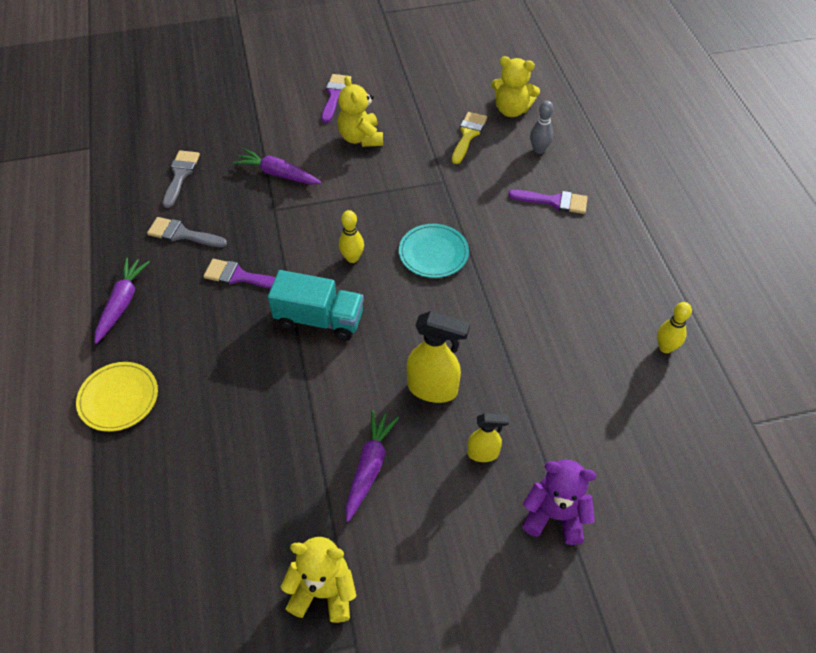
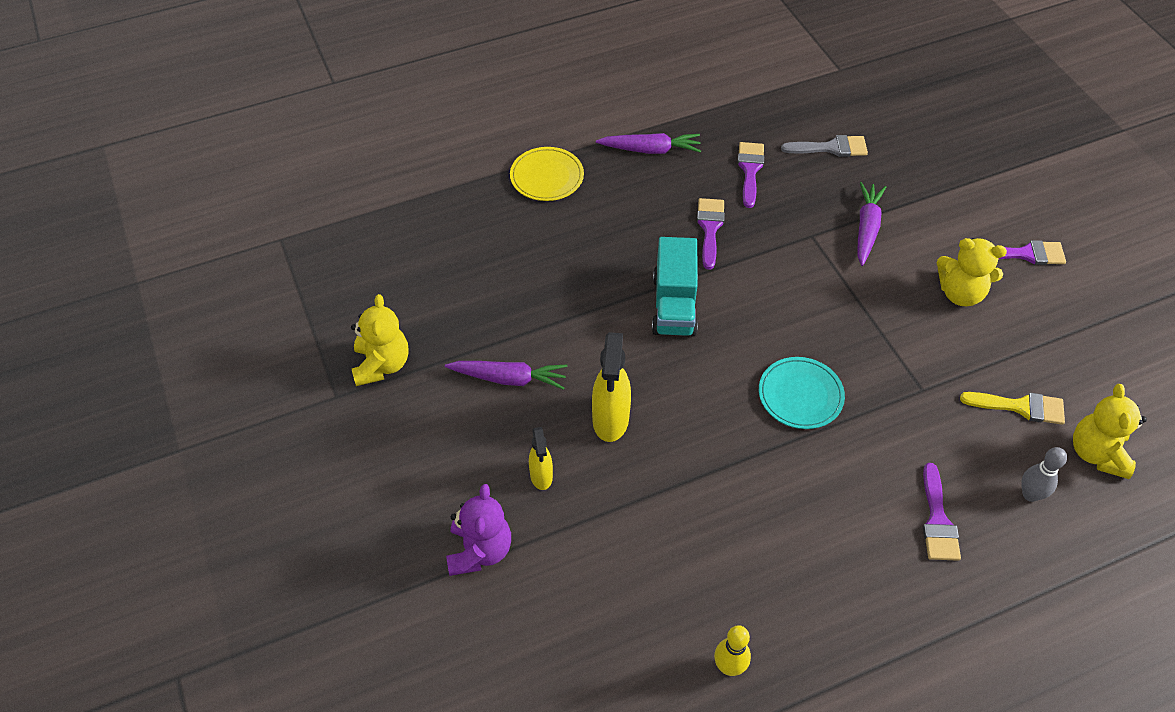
camera: 80 degrees right, 0 degrees up
(182, 234) = (750, 170): grey brush -> purple brush
(352, 258) = (766, 318): yellow bowling pin -> none
(361, 138) = (960, 293): yellow teddy bear -> yellow teddy bear turned 135 degrees counterclockwise

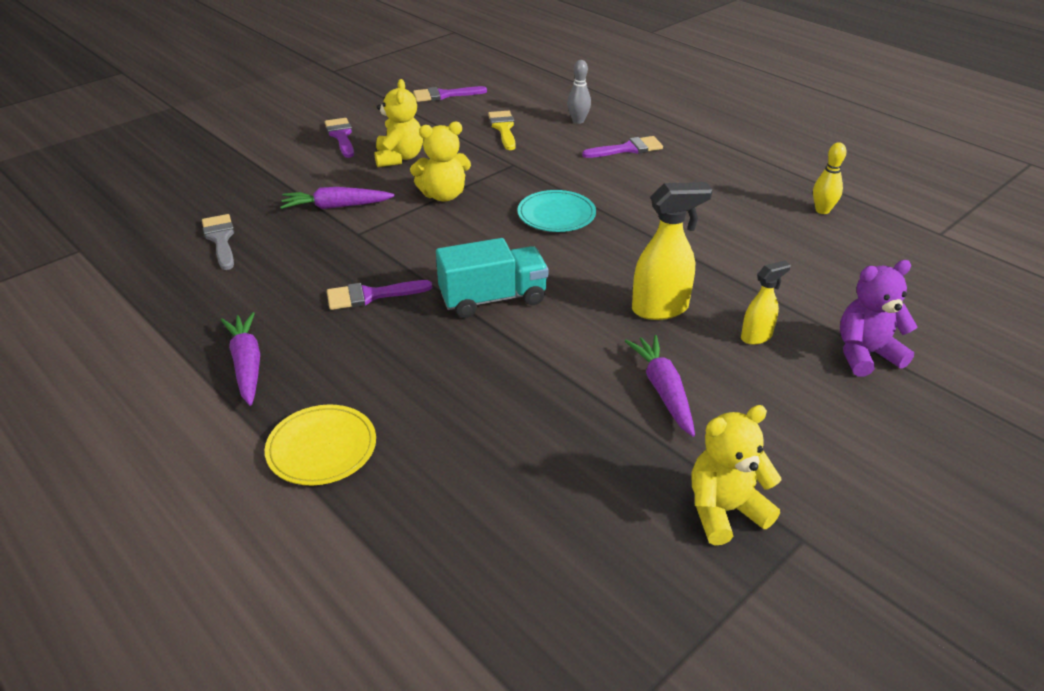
camera: 110 degrees left, 15 degrees down
(750, 170) = (269, 284): purple brush -> purple brush (444, 95)
(1097, 453) = (526, 103): yellow teddy bear -> yellow teddy bear (443, 195)

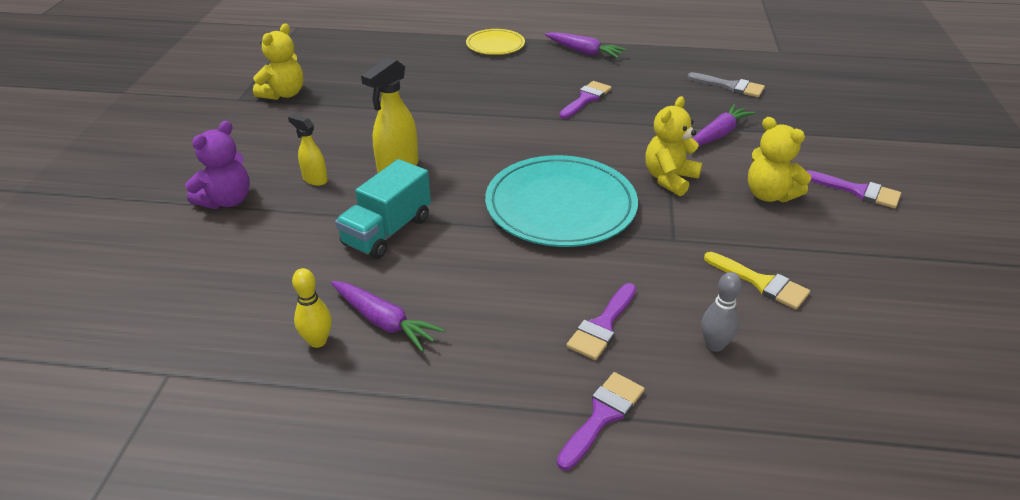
camera: 140 degrees right, 0 degrees up
(444, 95) = (909, 301): purple brush -> purple brush (602, 416)
(493, 299) = (514, 127): turquoise truck -> turquoise truck (387, 231)
(556, 214) = (560, 206): turquoise plate -> turquoise plate, size x1.86
(663, 391) = (354, 126): purple carrot -> purple carrot (384, 321)
(756, 336) = (315, 179): yellow spray bottle -> yellow spray bottle turned 105 degrees clockwise

